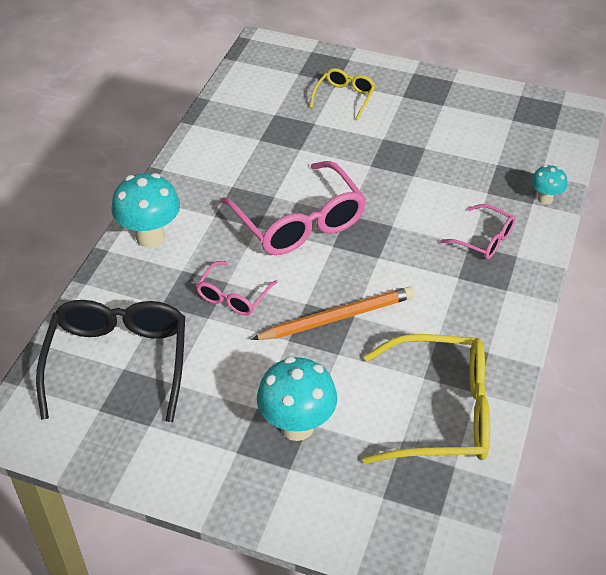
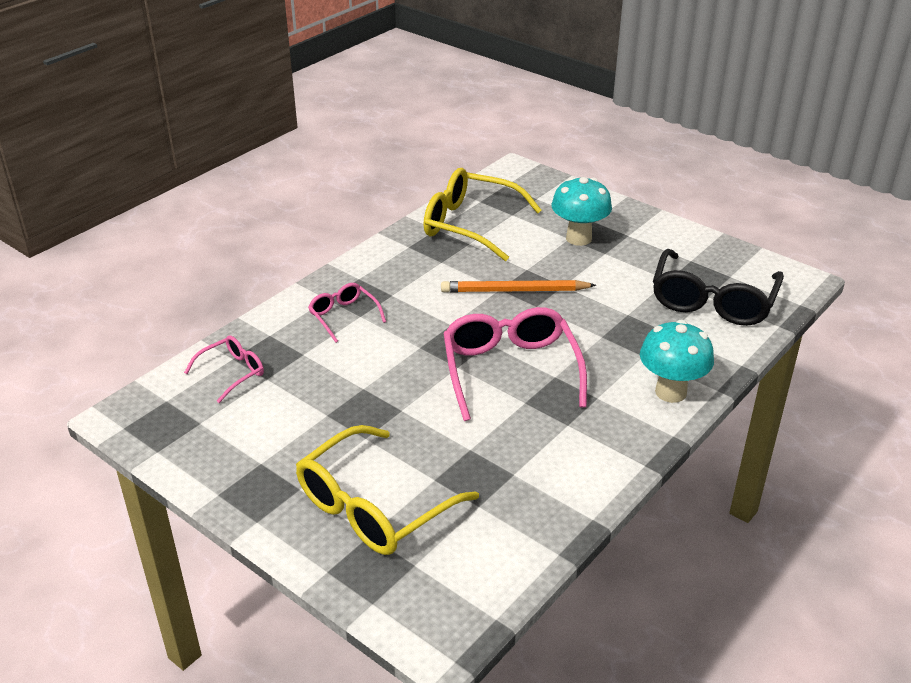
camera: 160 degrees left, 10 degrees down
(233, 296) = (599, 324): pink glasses -> pink glasses (231, 373)
(344, 98) = (375, 506): yellow glasses -> yellow glasses, size x1.92
(545, 199) = (254, 335): turquoise mushroom -> none

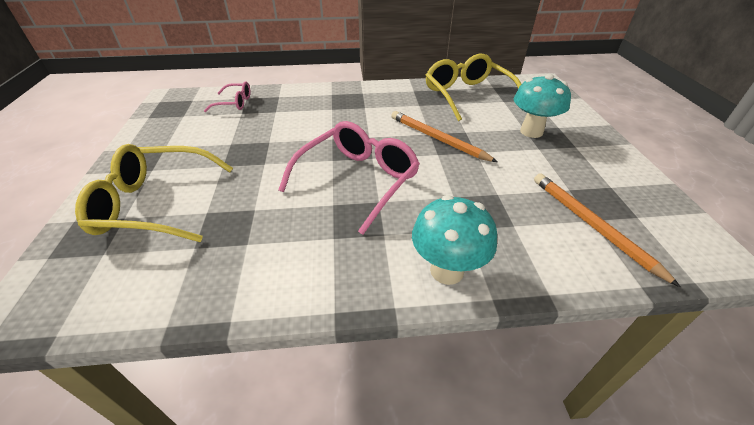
camera: 45 degrees right, 5 degrees up
(344, 316) = (324, 105): pink glasses -> none
(713, 300) = (592, 225): black glasses -> orange pencil

